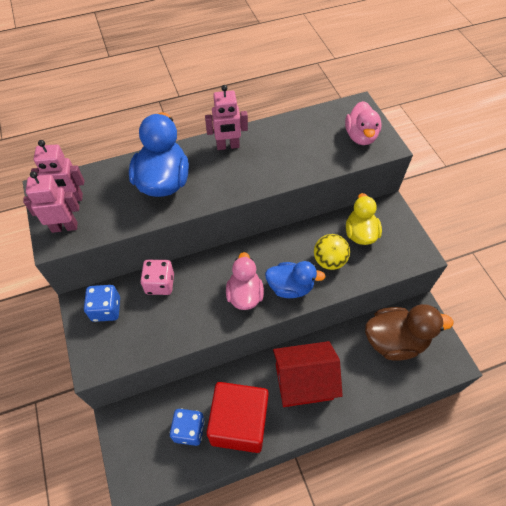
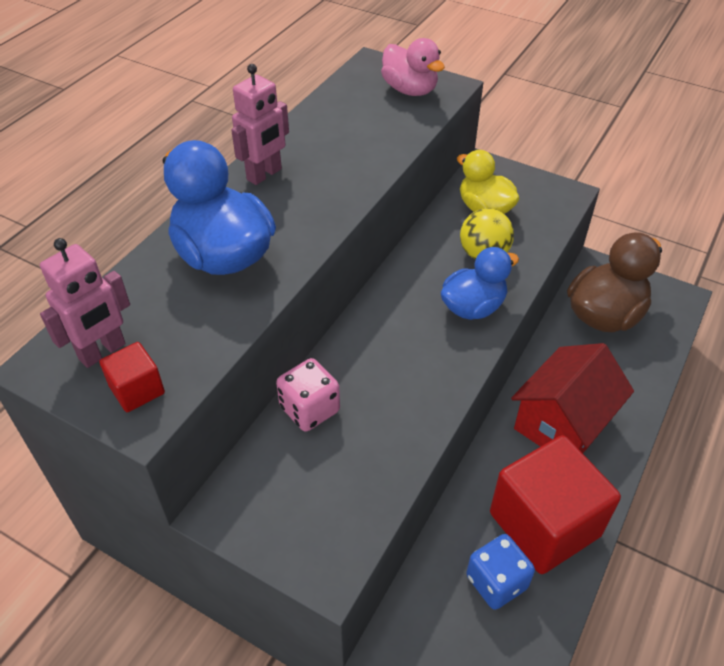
camera: 40 degrees left, 10 degrees down
(64, 227) = (137, 390): pink robot -> red cube
(106, 309) = (268, 490): blue dice -> none
(244, 294) = (430, 349): pink duck -> none

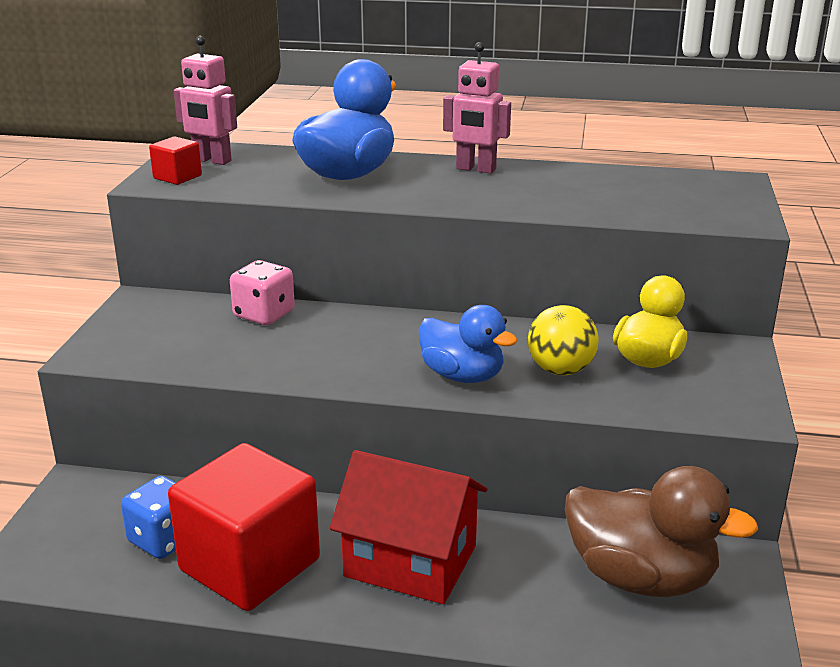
camera: 70 degrees right, 20 degrees down
(410, 90) = (707, 204): pink duck -> none

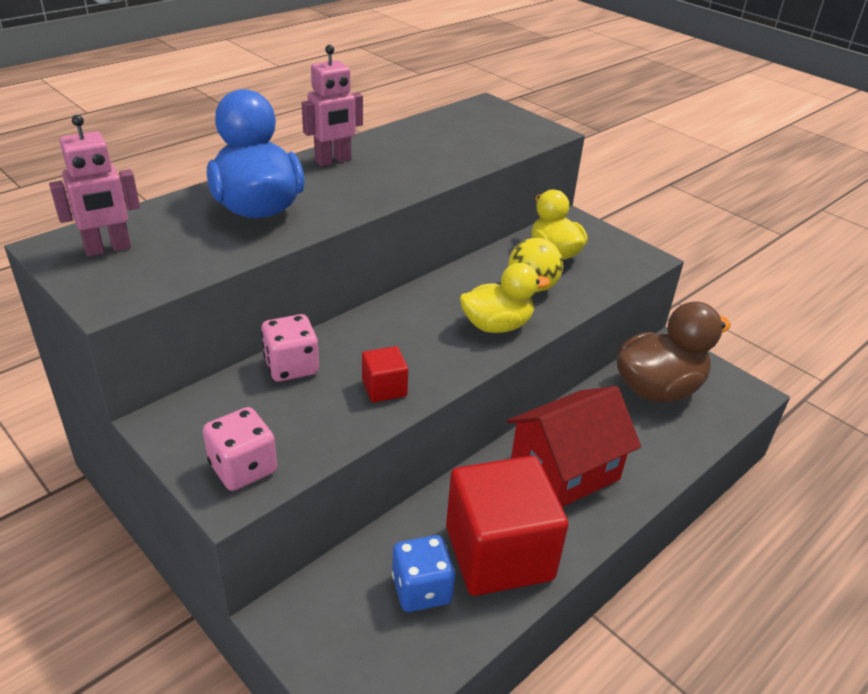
camera: 55 degrees left, 10 degrees up
(123, 346) = (243, 468): none -> pink dice
(177, 177) = (117, 281): red cube -> red cube (384, 388)
(462, 376) = (497, 326): blue duck -> yellow duck

